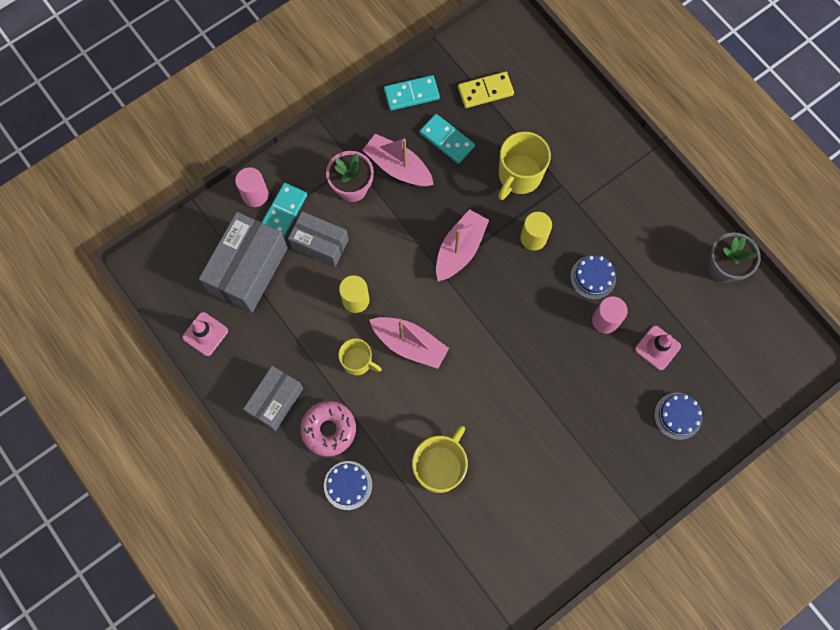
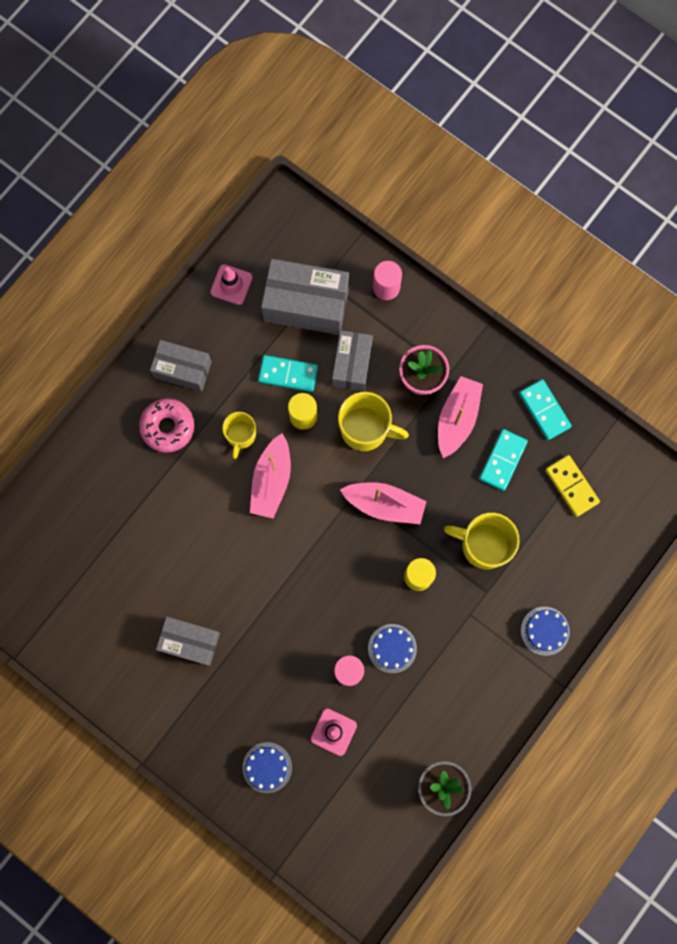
camera: 75 degrees right, 5 degrees up
(283, 211) = (376, 320): turquoise domino -> turquoise domino (288, 374)
(348, 485) = (119, 459): blue cake -> blue cake (545, 631)
(439, 467) = (157, 541): yellow mug -> yellow mug (365, 429)
(544, 459) = (190, 641): none -> grey box

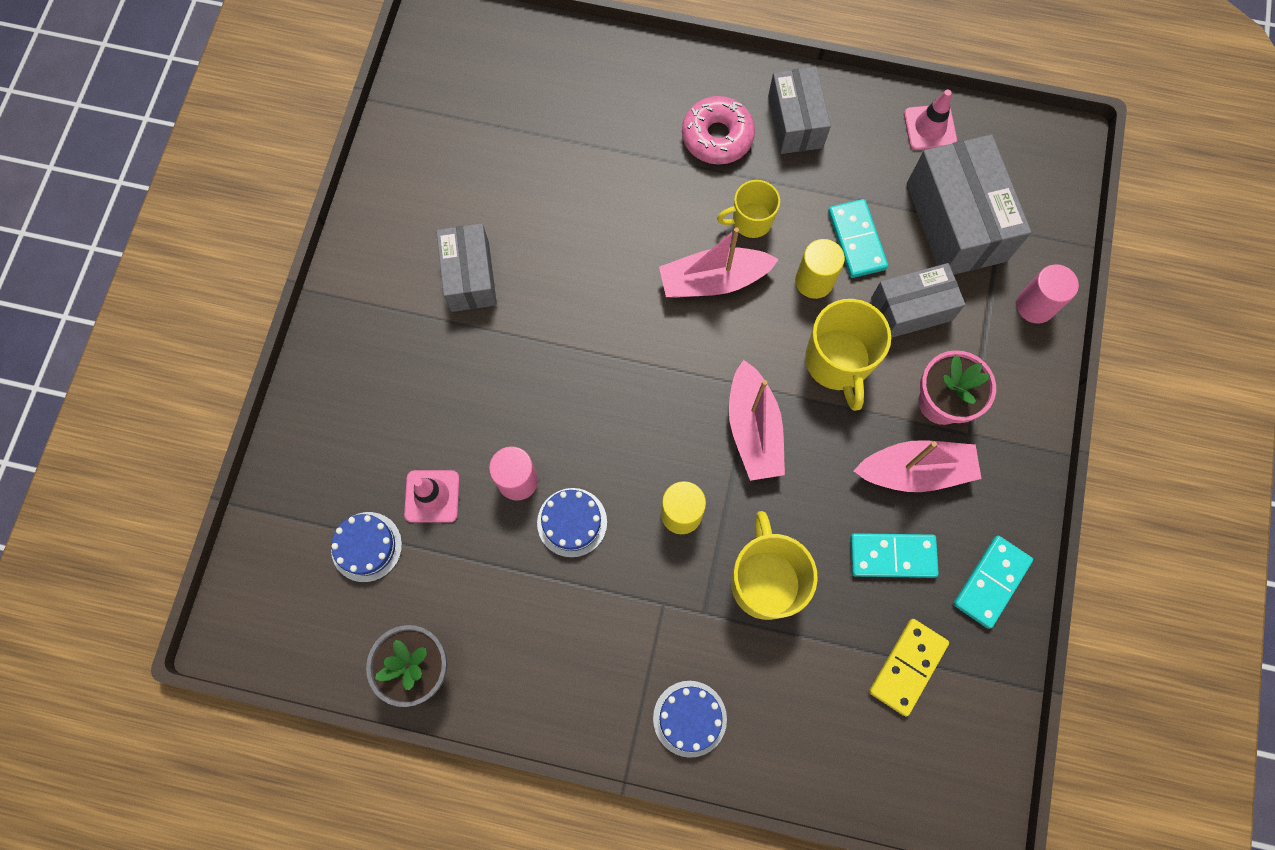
camera: 65 degrees right, 5 degrees down
(267, 767) = (354, 435): blue cake -> blue cake (366, 546)

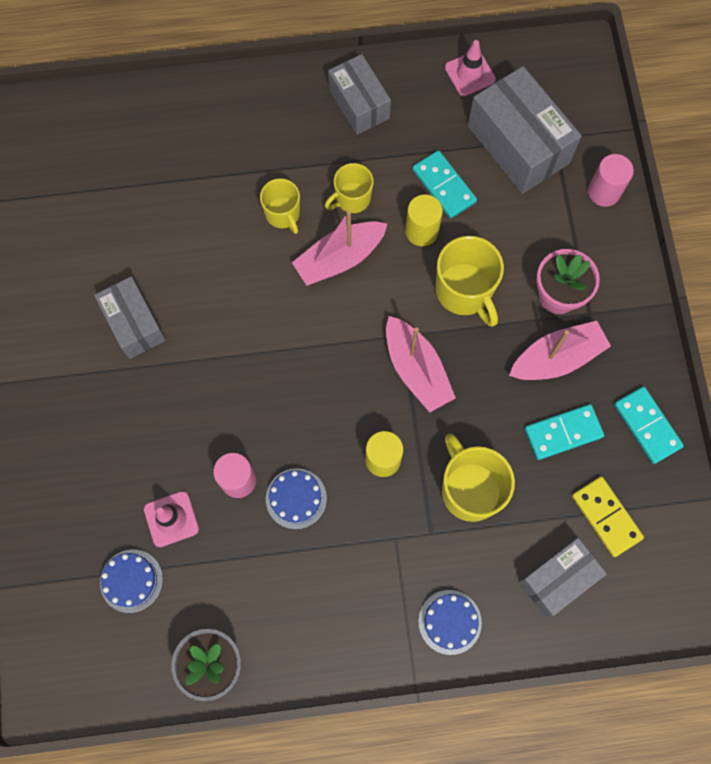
camera: 20 degrees left, 0 degrees up
(670, 213) = (283, 214): none -> yellow mug
(717, 137) = (299, 137): pink donut -> none
(907, 667) = (606, 517): yellow domino -> yellow domino turned 45 degrees counterclockwise
(911, 309) = (507, 228): grey box -> grey box (557, 579)
(991, 582) = (647, 425): turquoise domino -> turquoise domino turned 45 degrees counterclockwise

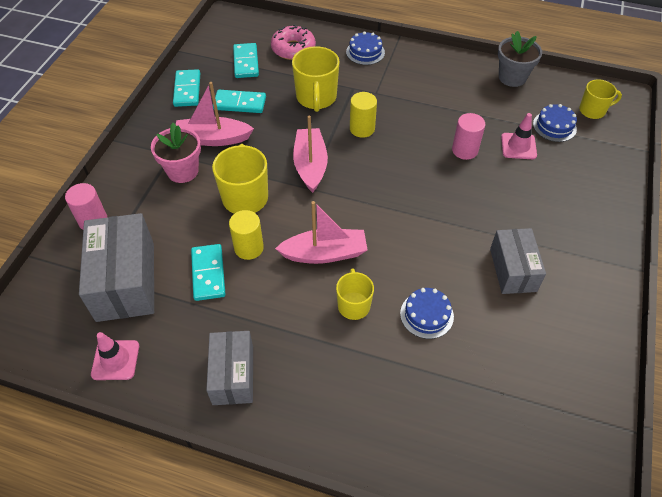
camera: 155 degrees left, 20 degrees down
(296, 498) = (429, 129): blue cake -> blue cake (426, 315)
(352, 199) = (289, 294): yellow mug -> yellow mug (593, 110)
(557, 579) = (293, 49): grey box -> pink donut
(606, 517) = (246, 62): yellow domino -> turquoise domino

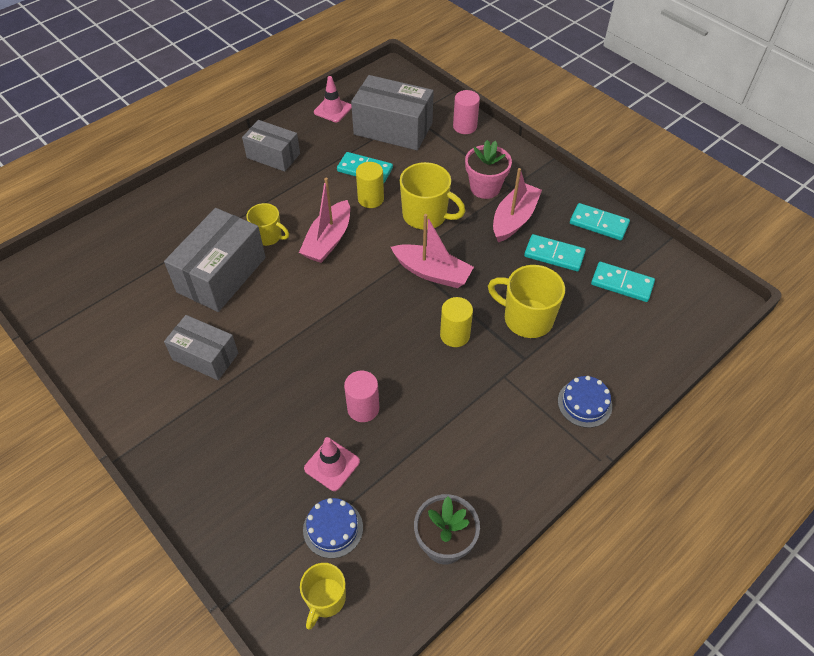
camera: 120 degrees right, 0 degrees up
(239, 103) = (554, 255): turquoise domino -> turquoise domino turned 75 degrees clockwise
(293, 49) = (627, 335): pink donut -> none
(426, 315) = (221, 274): blue cake -> grey box

